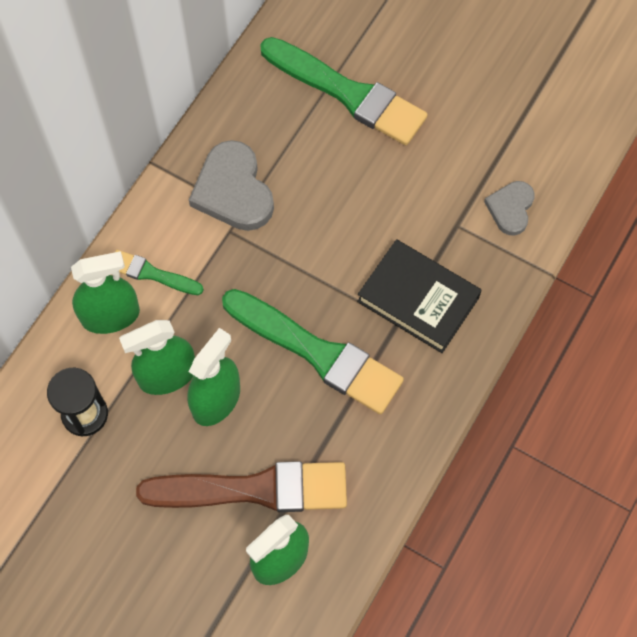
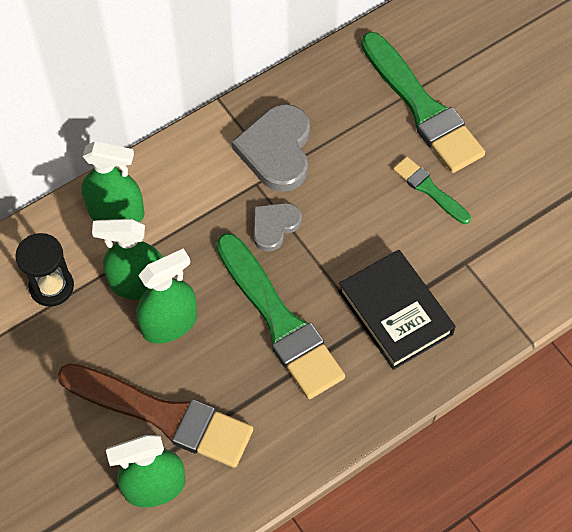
camera: 25 degrees right, 5 degrees down
(151, 273) = (170, 192): green brush -> green brush (429, 189)
(510, 208) = (523, 268): grey heart -> grey heart (274, 226)

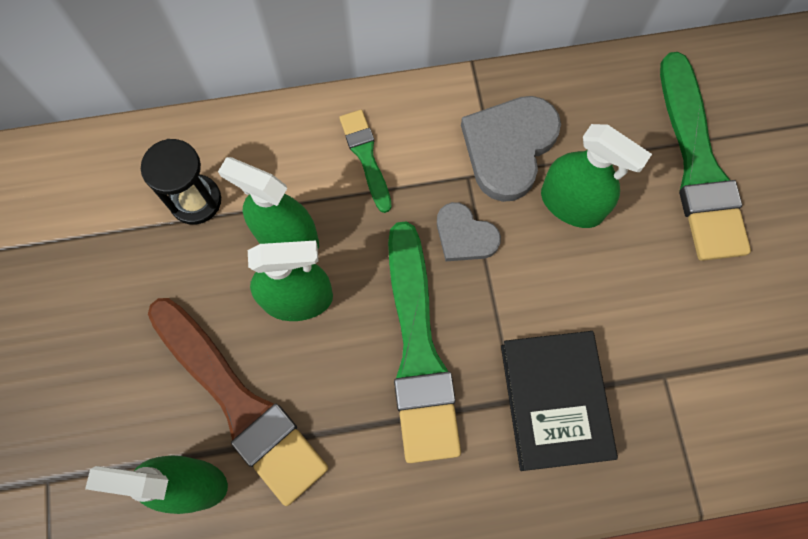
camera: 25 degrees right, 10 degrees up
(116, 213) = (302, 146): green spray bottle -> green spray bottle (571, 204)
(274, 226) = (464, 235): grey heart -> grey heart turned 120 degrees counterclockwise
(429, 189) = (662, 268): green brush -> green brush (366, 156)

